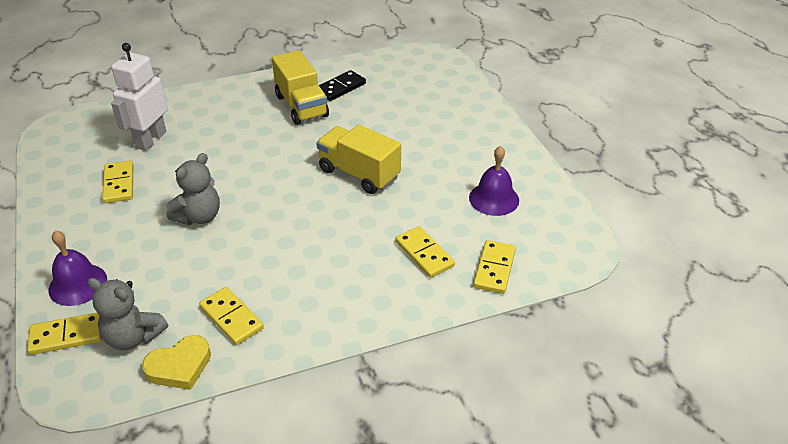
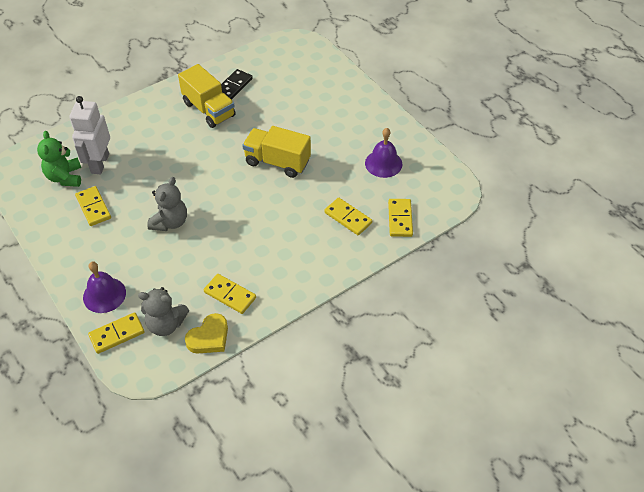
camera: 15 degrees left, 10 degrees up
(105, 147) = (65, 177): none -> green teddy bear

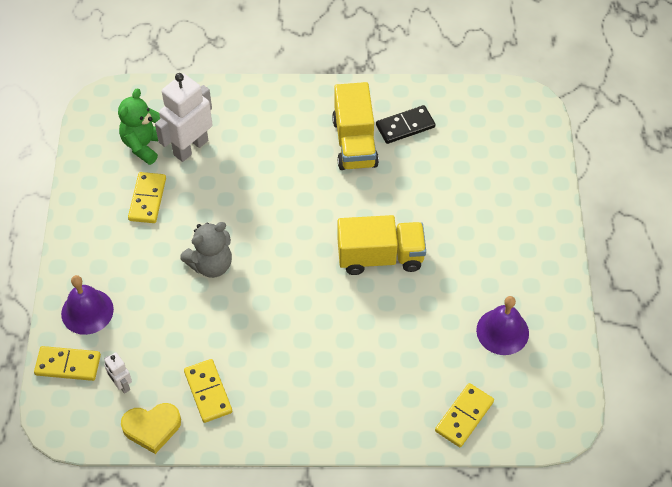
camera: 35 degrees right, 5 degrees up
(166, 324) = (121, 384): grey teddy bear -> white robot
(277, 162) = (380, 256): yellow truck -> yellow truck turned 120 degrees clockwise
(348, 218) = (405, 377): yellow domino -> none

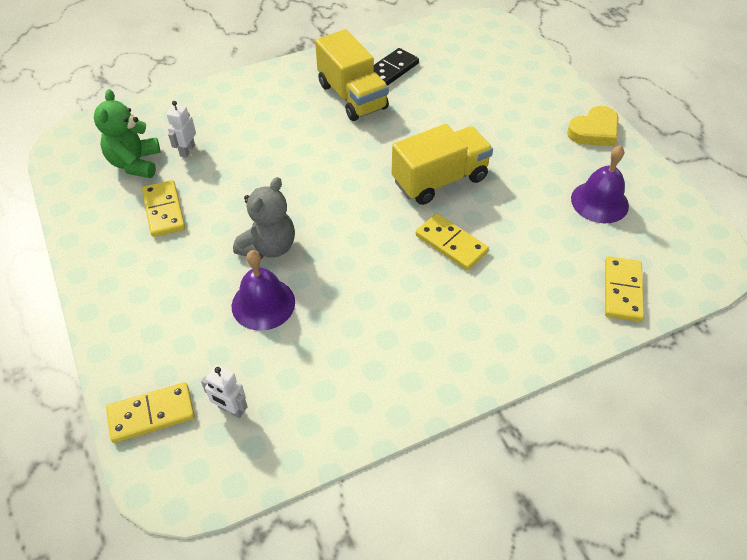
camera: 25 degrees left, 5 degrees down
(87, 311) = (147, 345): purple bell -> purple bell (263, 303)
(152, 428) = (294, 443): yellow heart -> yellow heart (594, 131)
(190, 147) = (187, 150): white robot -> white robot, size x0.49
(208, 392) = (339, 376): yellow domino -> yellow domino (451, 244)

